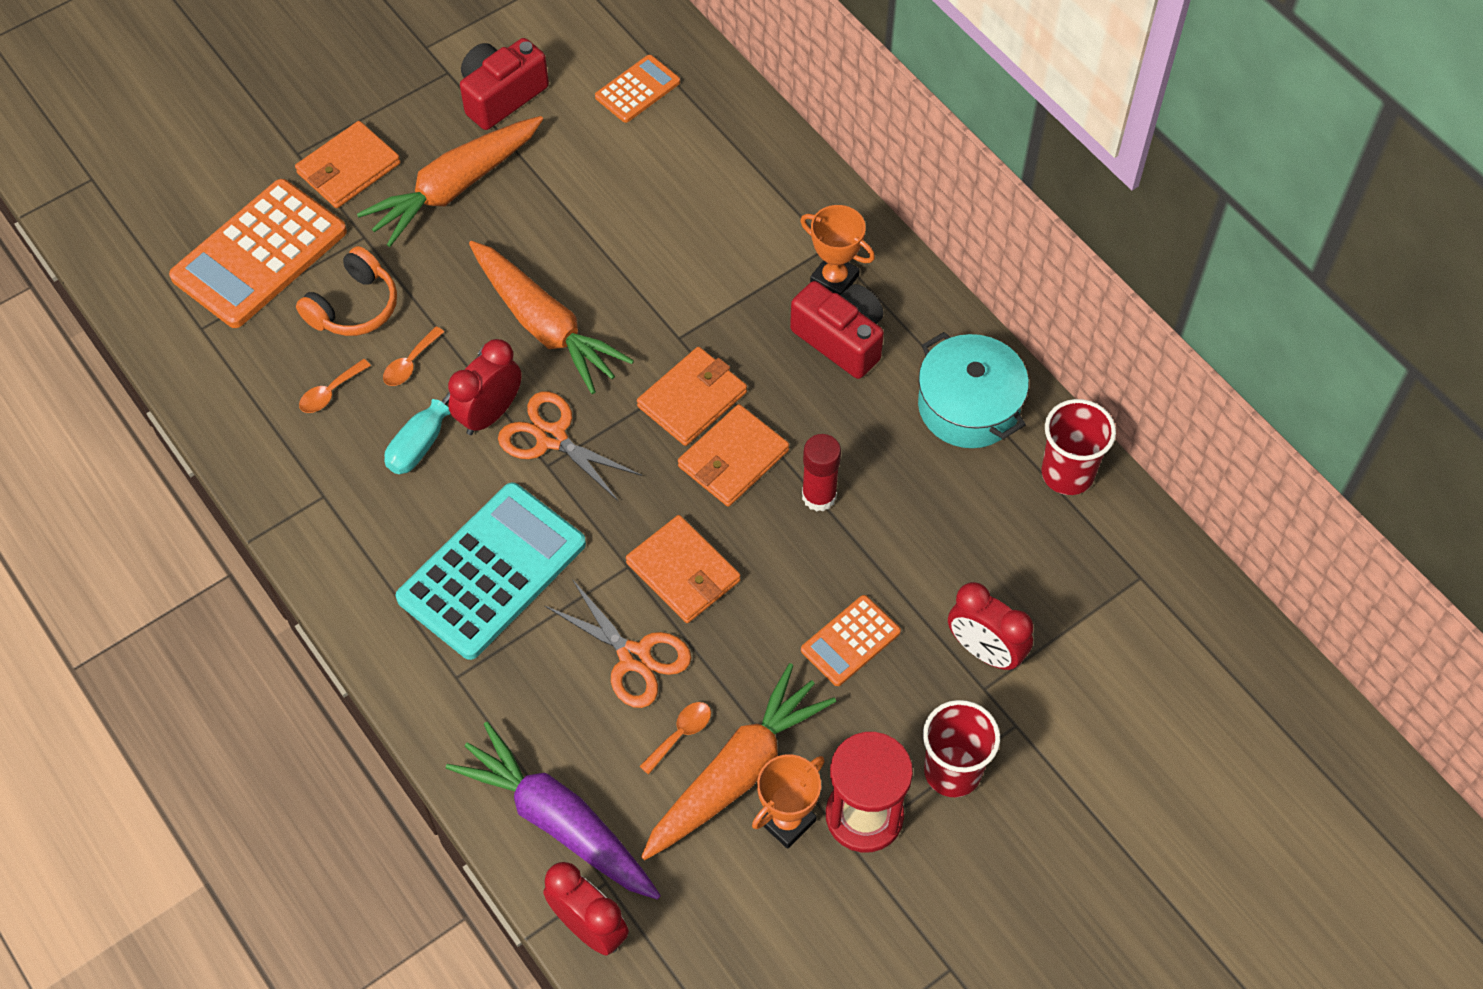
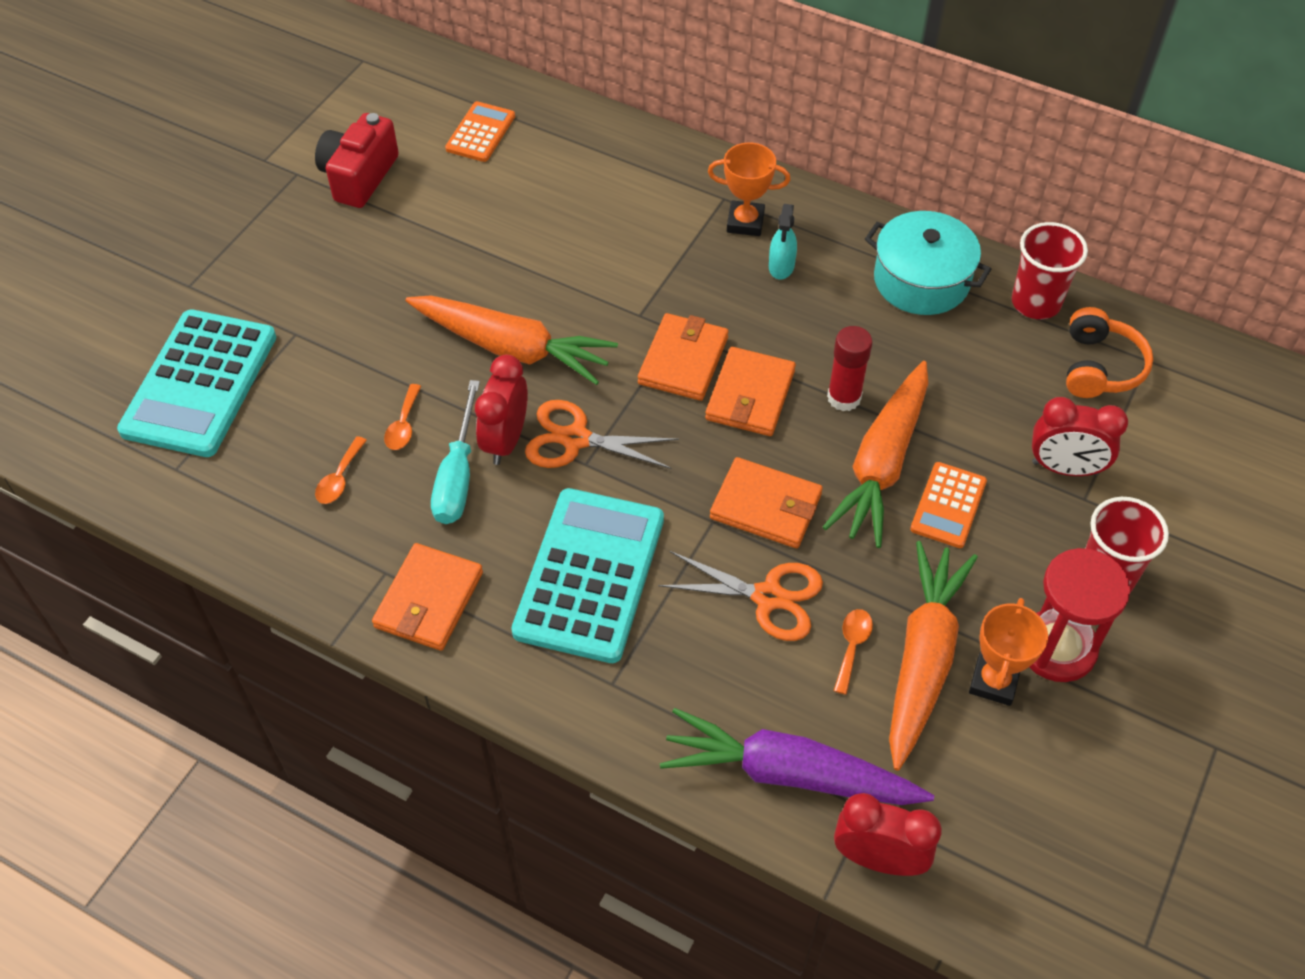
camera: 25 degrees left, 5 degrees down
(259, 254) = (199, 384): orange calculator -> turquoise calculator
(348, 168) = (247, 282): orange wallet -> orange wallet (429, 600)
(354, 307) = (320, 396): orange headphones -> orange headphones (1099, 367)
(455, 188) = (359, 264): orange carrot -> orange carrot (882, 464)
(841, 339) = (781, 266): red camera -> turquoise spray bottle

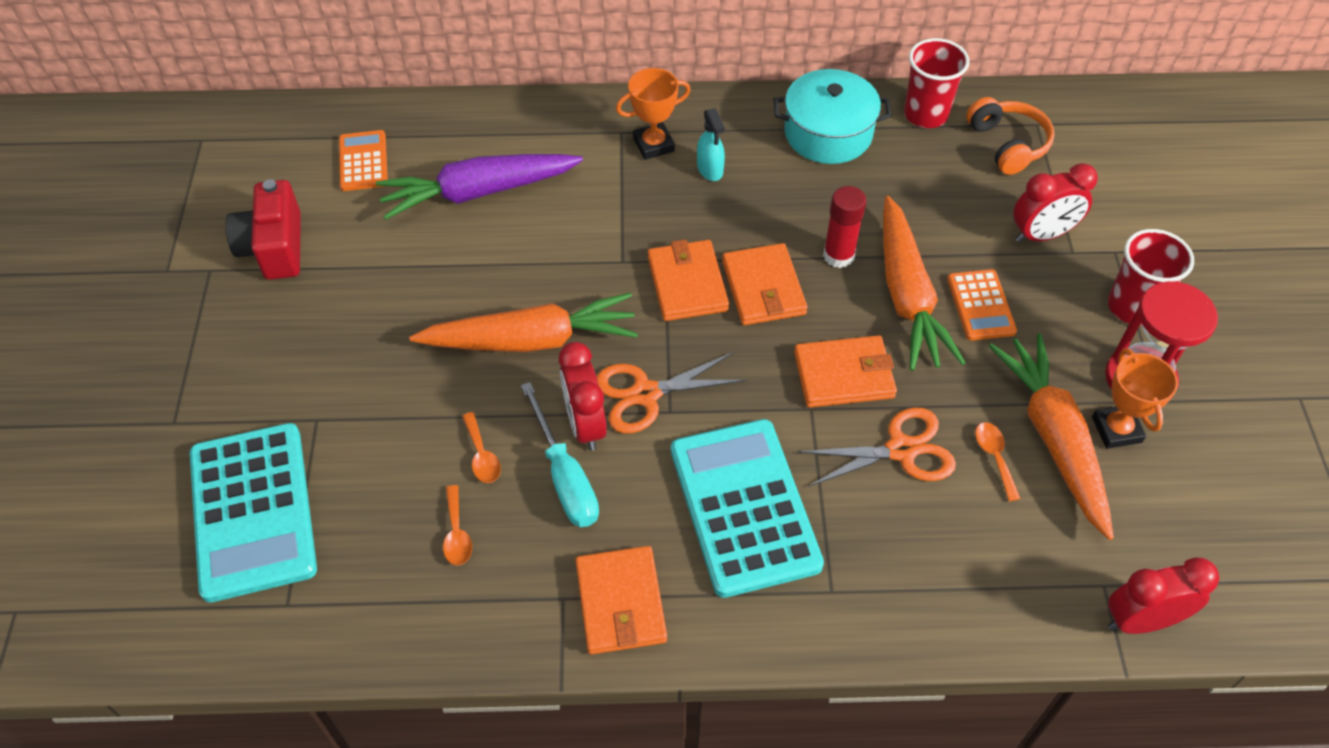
camera: 30 degrees left, 0 degrees up
(789, 774) = (1025, 589): purple carrot -> purple carrot (478, 192)

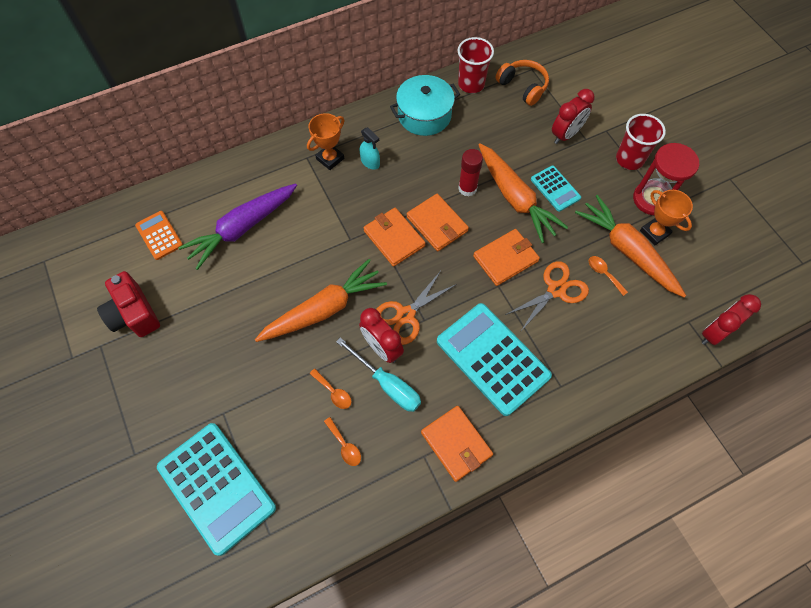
camera: 25 degrees left, 10 degrees up
(980, 305) = (555, 189): orange calculator -> turquoise calculator

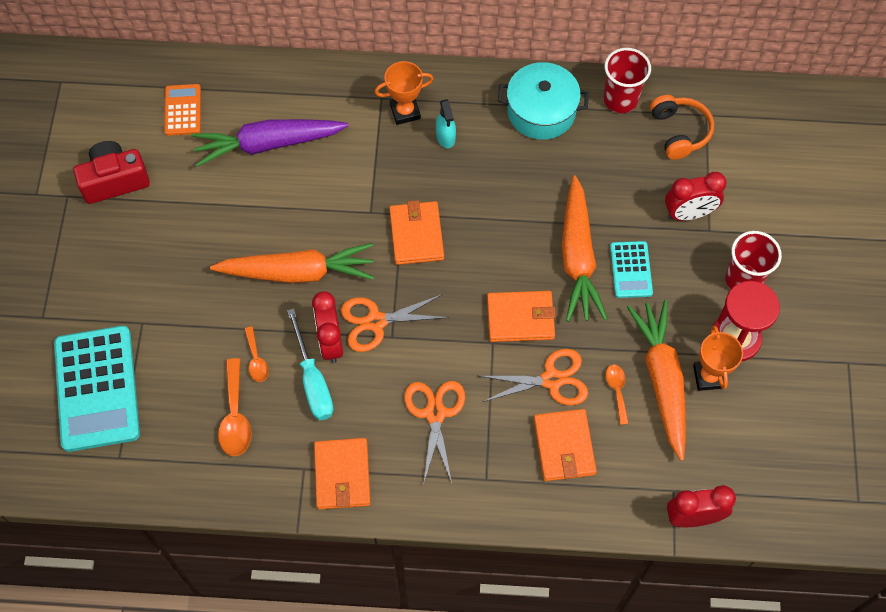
camera: 30 degrees right, 0 degrees up
(134, 314) = (114, 180): red camera -> red camera turned 75 degrees clockwise
(344, 445) = (235, 416): orange spoon -> orange spoon, size x1.66
(437, 224) = (472, 243): orange wallet -> orange wallet (564, 446)
(467, 188) = (532, 220): red glue stick -> none
(492, 358) = (435, 413): turquoise calculator -> orange scissors

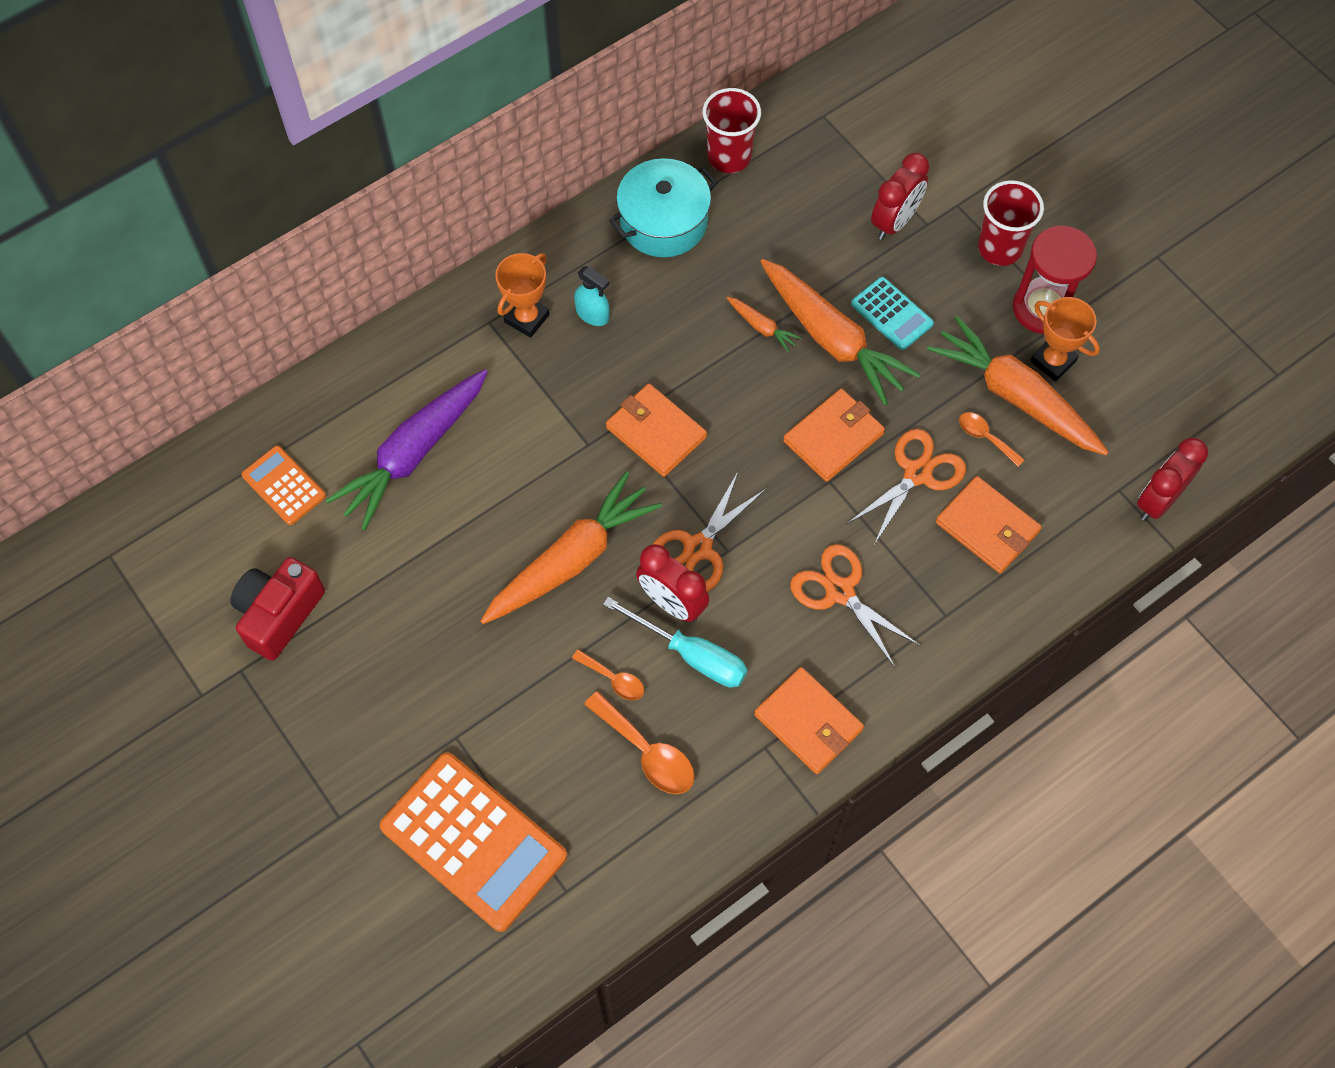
camera: 40 degrees left, 0 degrees up
(97, 388) = (473, 841): turquoise calculator -> orange calculator
(540, 218) = (762, 327): none -> orange carrot
(679, 132) = (813, 149): orange headphones -> none

